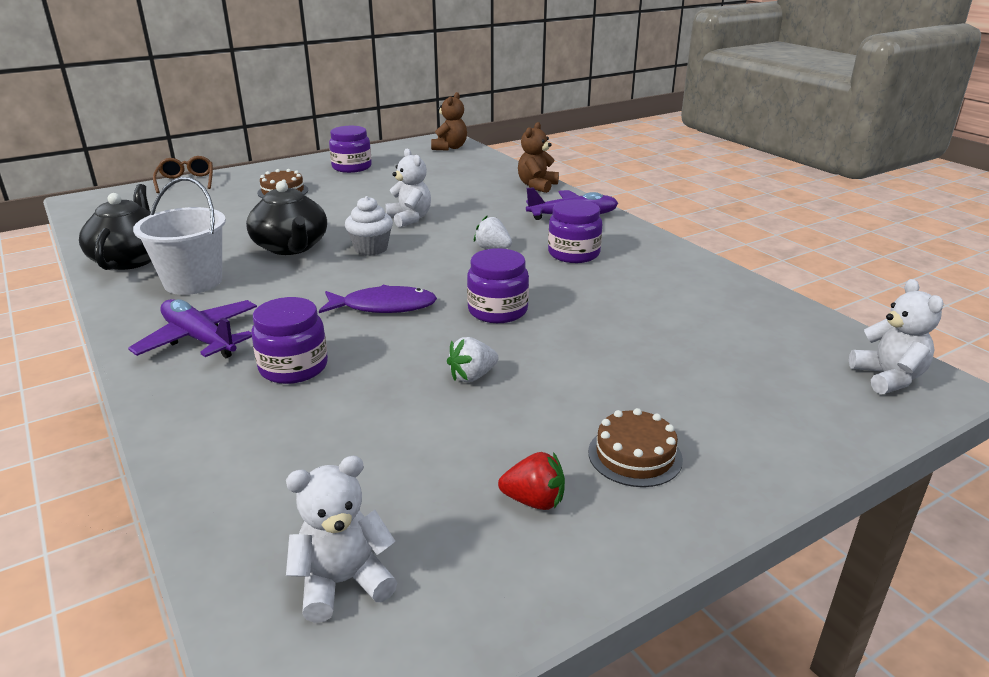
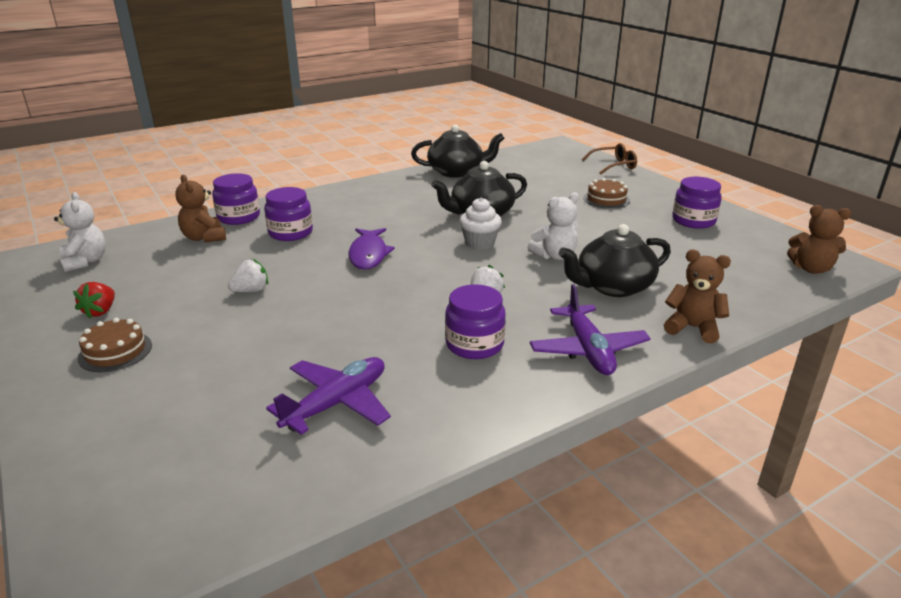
camera: 90 degrees right, 0 degrees up
(193, 282) = (419, 192): white bucket -> none
(200, 339) = (336, 204): purple plane -> purple plane (336, 403)
(280, 448) = (204, 238): none -> brown teddy bear
(472, 376) = (251, 290): white strawberry -> white strawberry turned 90 degrees clockwise
(473, 203) = (612, 286): none -> black teapot
(497, 310) = (351, 300): purple jar -> purple jar (238, 217)
(888, 378) = (123, 540): white teddy bear -> none

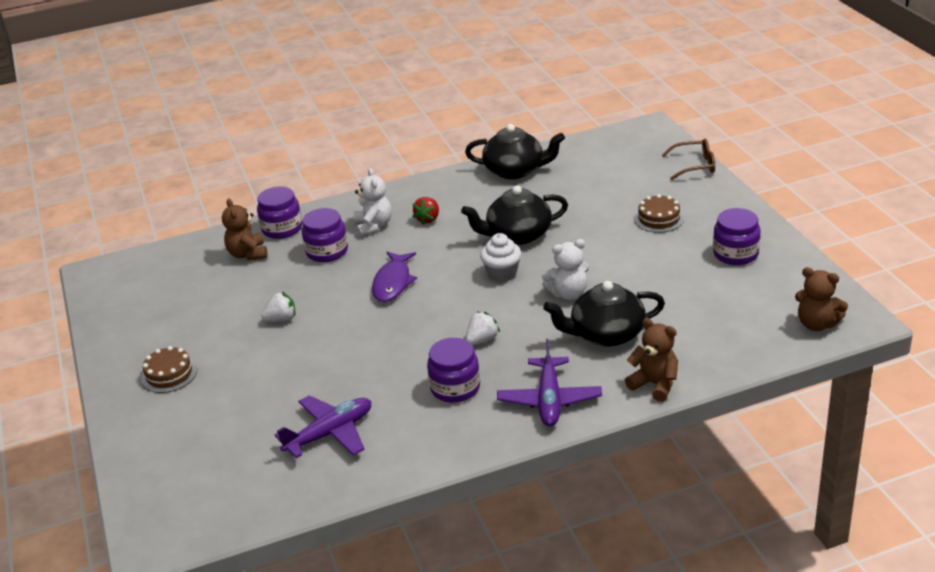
camera: 15 degrees right, 5 degrees up
(85, 262) = (144, 278): white teddy bear -> white teddy bear (374, 226)
(100, 311) = (158, 334): red strawberry -> red strawberry (428, 219)

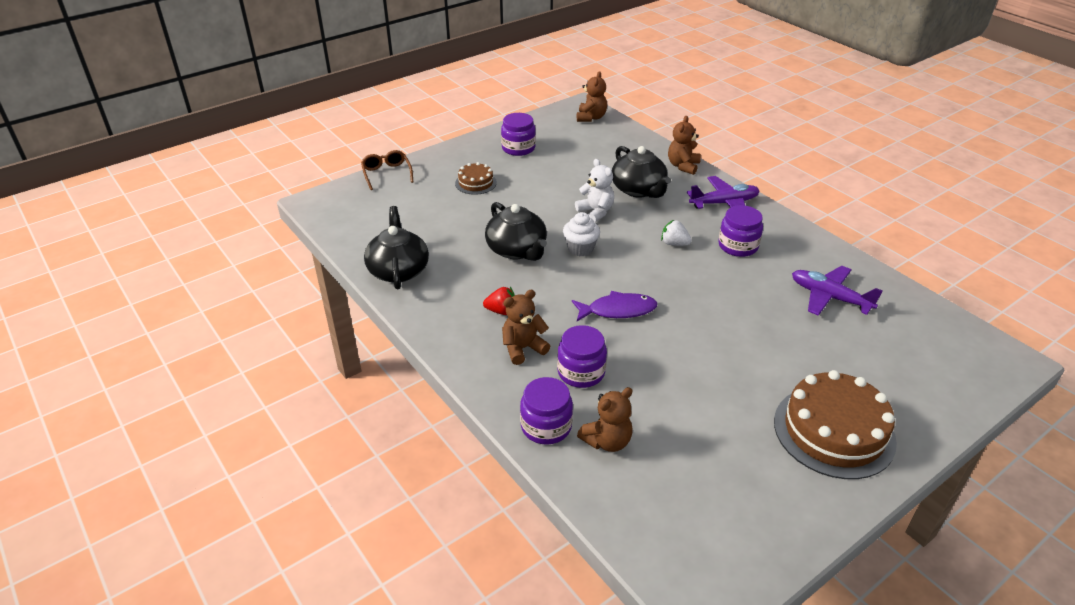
camera: 110 degrees left, 5 degrees up
(169, 374) = (834, 431): brown cake -> brown cake, size x1.98
(281, 319) = (707, 372): white strawberry -> none
(374, 226) = (523, 348): white teddy bear -> brown teddy bear

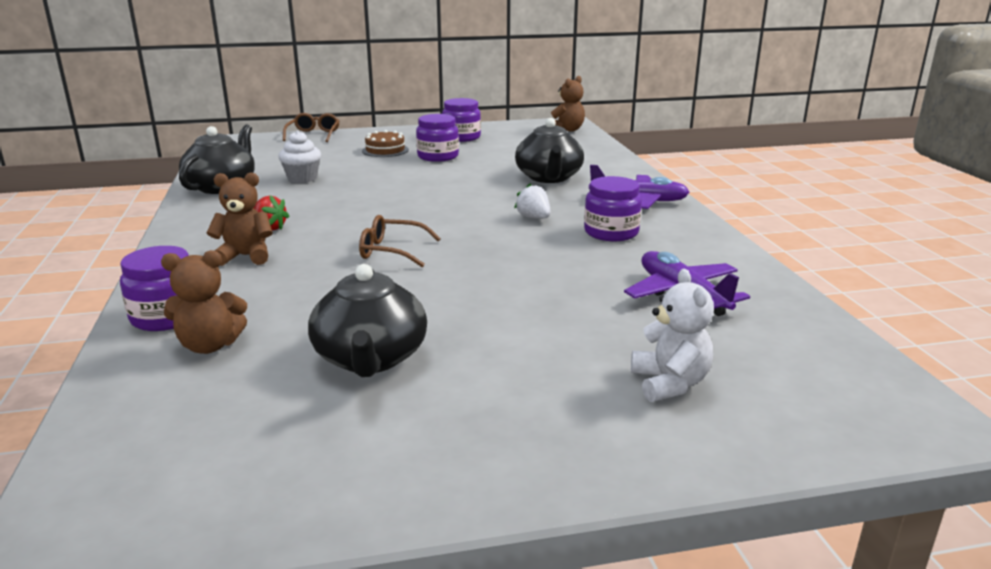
camera: 25 degrees right, 15 degrees down
(517, 250) = (354, 194): black teapot -> black teapot (370, 358)
(580, 249) = (421, 204): white cupcake -> white cupcake (302, 178)
(581, 372) = (275, 286): purple jar -> purple jar (438, 156)
(595, 212) = (477, 184): white teddy bear -> white teddy bear (669, 383)
(618, 310) = (391, 251): purple fish -> brown glasses
(683, 166) = (625, 170): brown teddy bear -> none
(834, 431) = (517, 417): brown cake -> none

